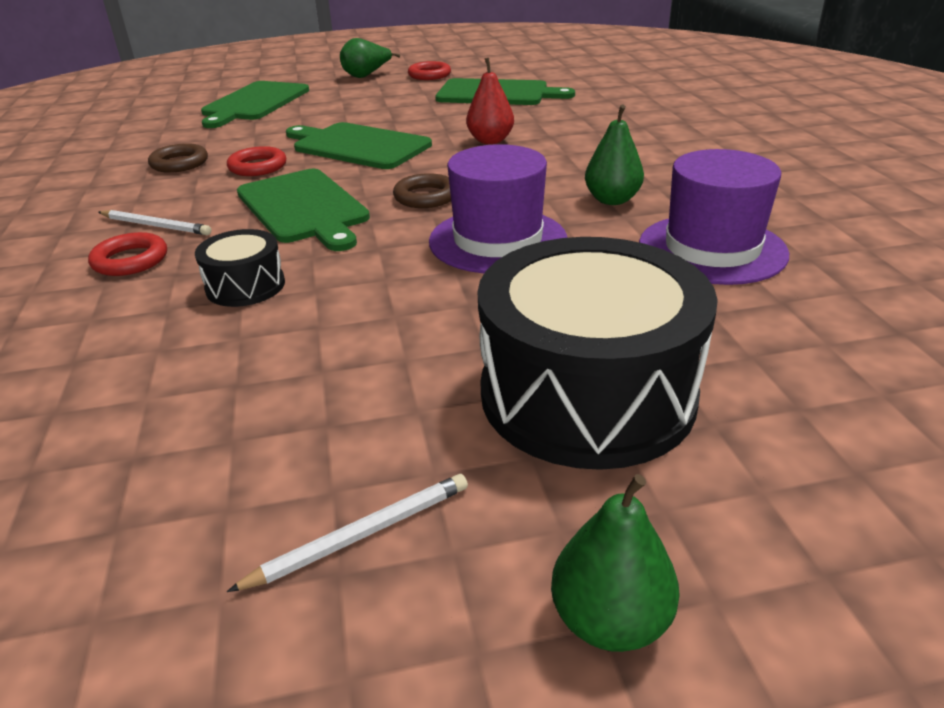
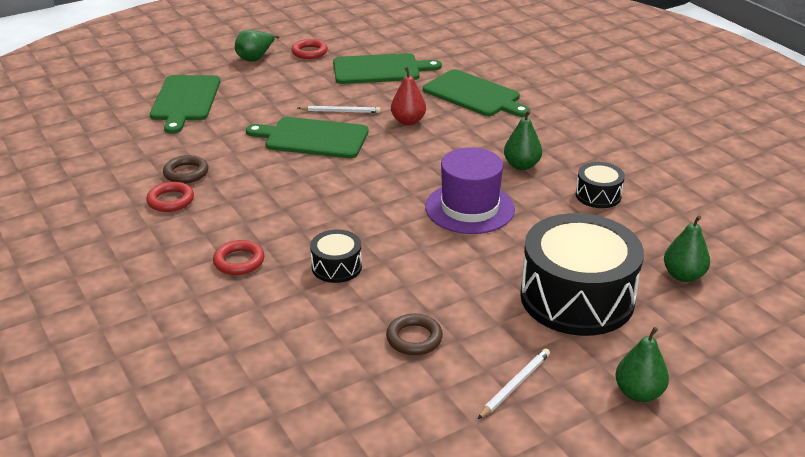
camera: 20 degrees left, 0 degrees up
(156, 226) = (227, 231): white pencil -> white pencil (340, 111)
(258, 167) = (252, 168): red ring -> red ring (171, 200)
(304, 208) = (321, 201): green cutting board -> green cutting board (474, 95)
(426, 197) = (398, 179): brown ring -> brown ring (414, 338)
(712, 249) = (598, 195): purple hat -> black drum
(817, 391) = (683, 275): none -> green pear

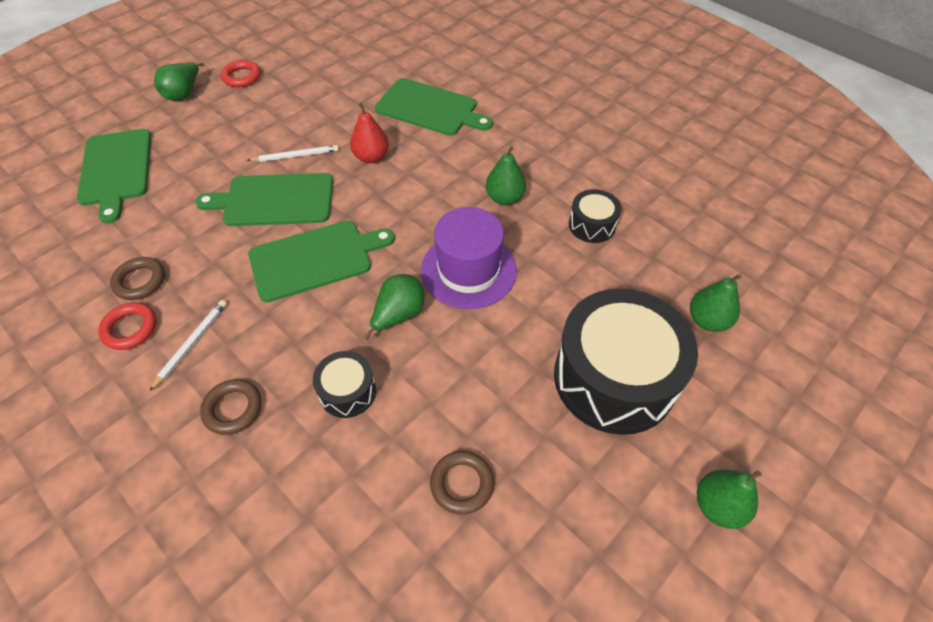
camera: 15 degrees left, 20 degrees up
(239, 261) = (233, 409): red ring -> brown ring
(380, 69) = (323, 89): green cutting board -> green cutting board (315, 259)
(396, 227) = (399, 315): none -> green pear
(514, 385) = (589, 529): white pencil -> white pencil (191, 344)

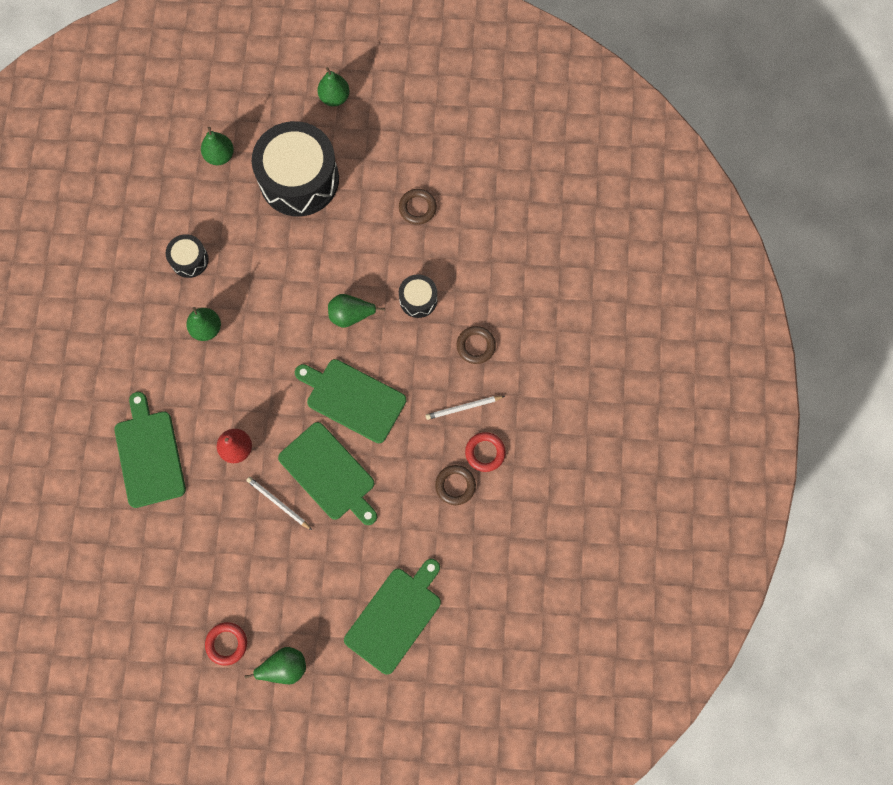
camera: 130 degrees left, 20 degrees up
(468, 270) = (286, 304): purple hat -> none

